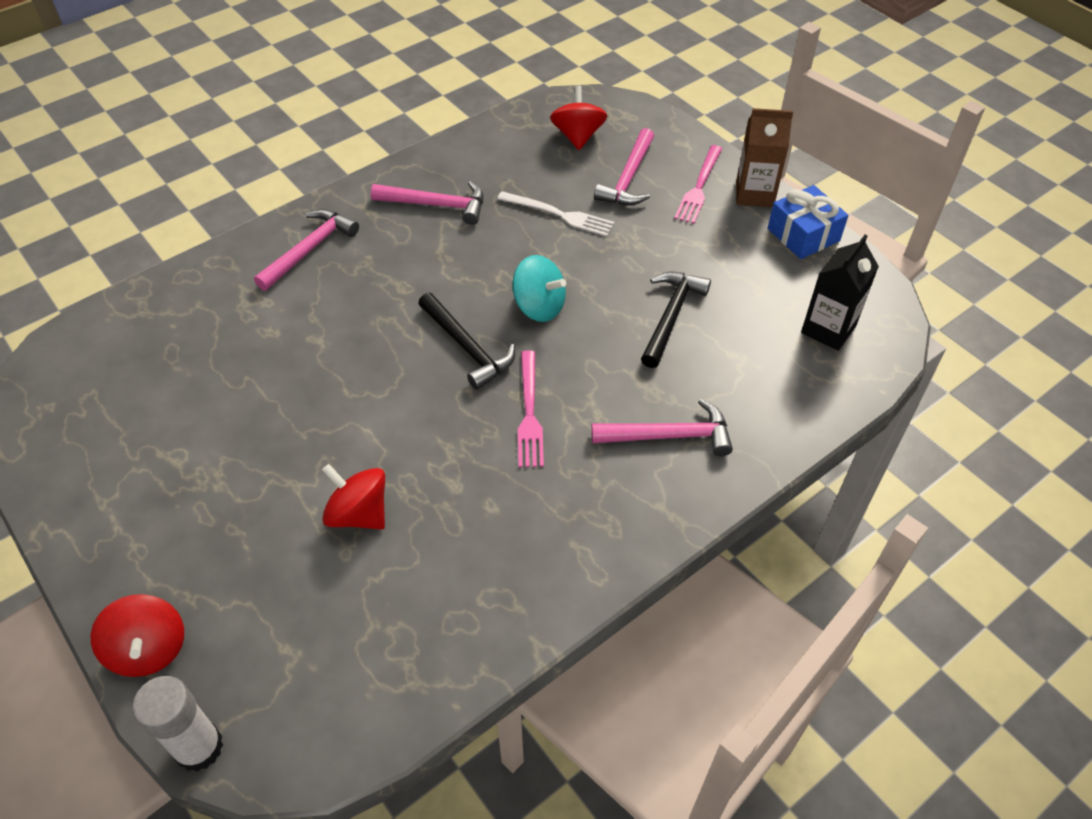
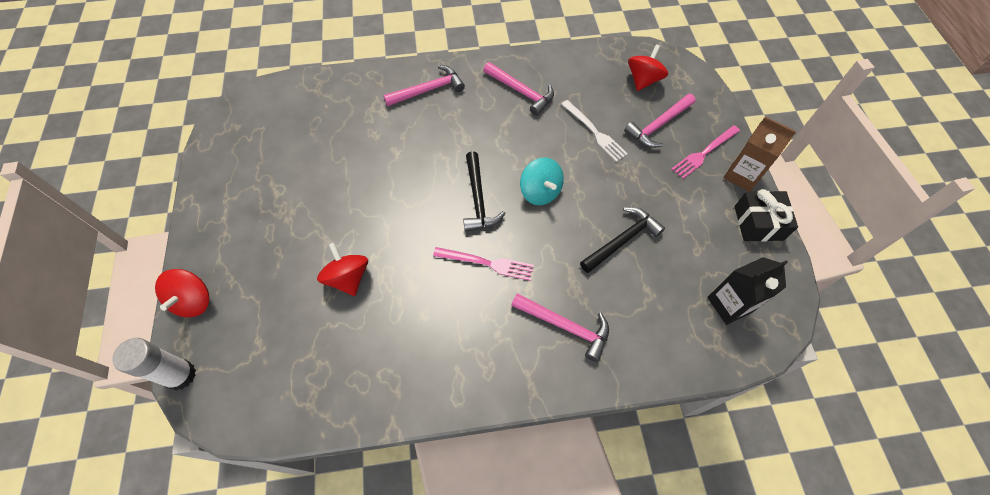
camera: 30 degrees right, 10 degrees up
(529, 413) = (487, 263): pink fork -> pink fork turned 105 degrees counterclockwise
(803, 234) = (758, 223): blue gift -> black gift

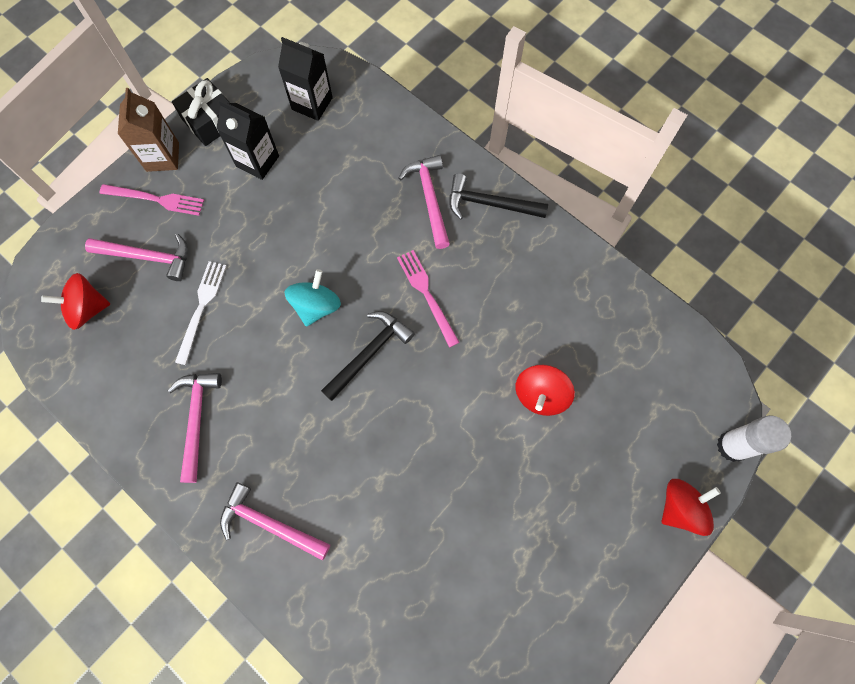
camera: 130 degrees left, 10 degrees up
(622, 240) = (313, 207): black hammer -> black hammer (489, 204)
(694, 230) = (257, 161): none -> black carton

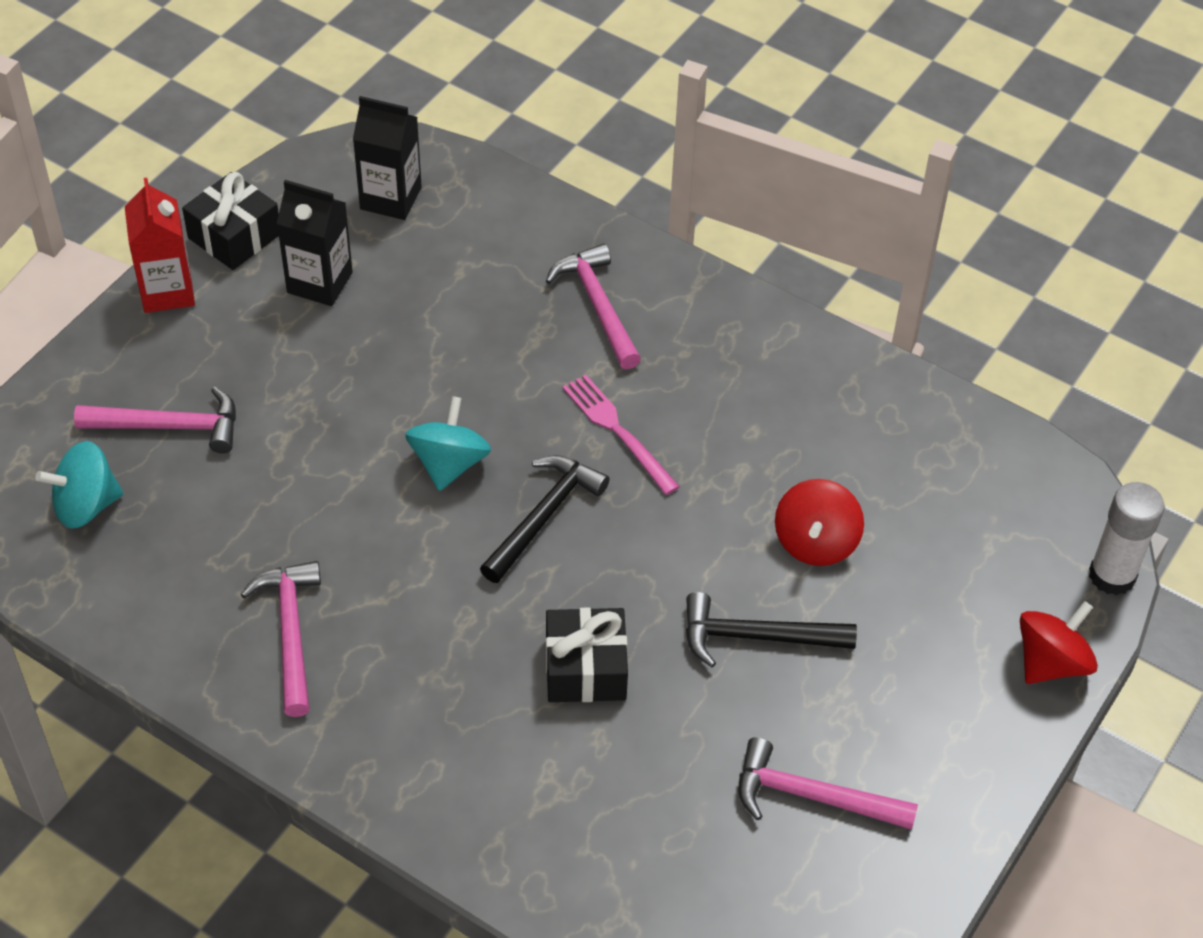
camera: 10 degrees left, 20 degrees down
(87, 309) = (86, 505): red spinning top -> turquoise spinning top
(156, 199) = (168, 349): pink fork -> none
(162, 157) = (167, 291): brown carton -> red carton
(201, 308) = (269, 485): white fork -> none
(269, 524) = (432, 756): pink hammer -> pink hammer (812, 796)
(377, 471) = (585, 668): none -> black gift
(489, 204) = (691, 303): black hammer -> black hammer (756, 637)

